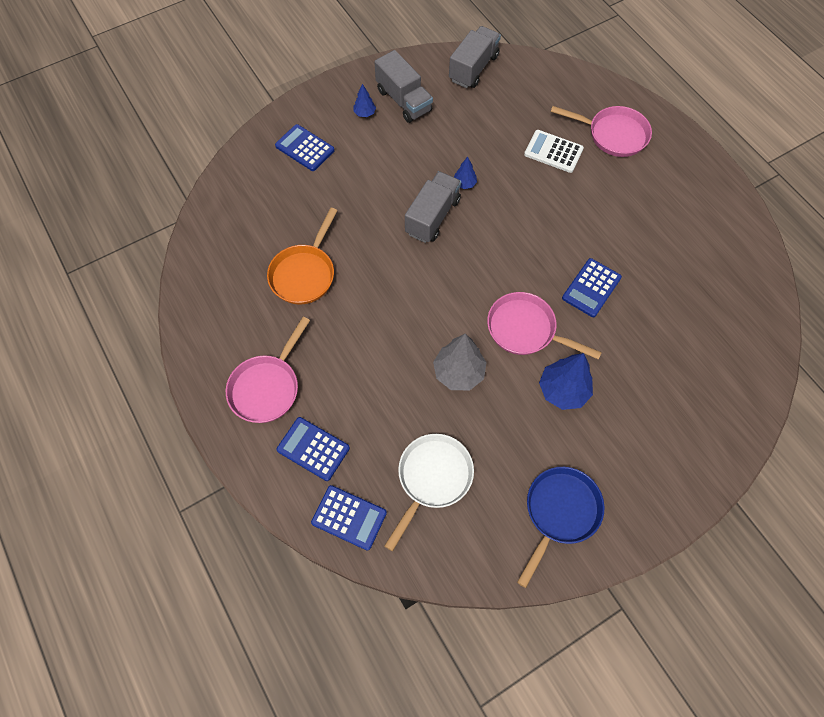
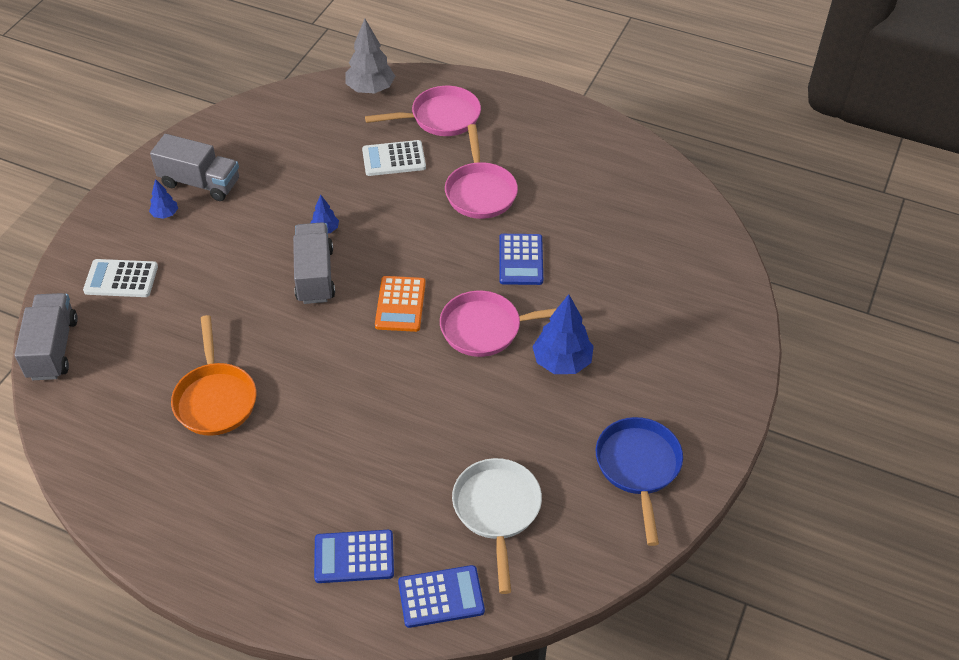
camera: 35 degrees left, 15 degrees down
(267, 387) = (257, 528): pink pan -> pink pan (480, 191)
(305, 148) = (121, 279): blue calculator -> white calculator
(458, 373) = (450, 402): grey tree -> grey tree (370, 89)
(473, 68) = (253, 120): grey truck -> grey truck (53, 349)
(476, 274) = (400, 304): none -> orange calculator

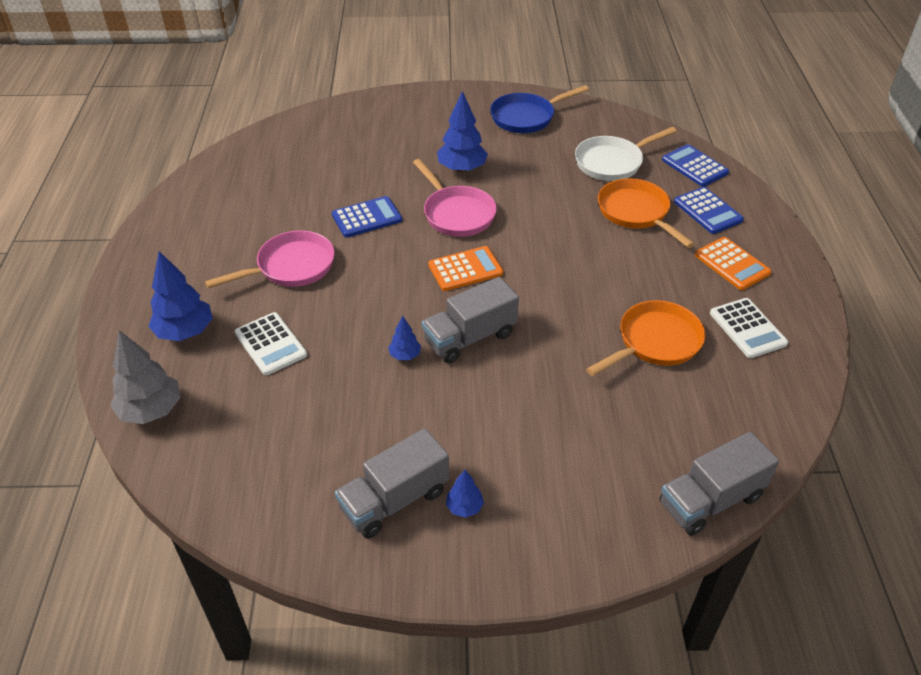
camera: 115 degrees left, 5 degrees down
(121, 279) = (582, 494): white calculator -> white calculator (747, 328)
(200, 183) = (394, 500): grey truck -> grey truck turned 120 degrees counterclockwise
(261, 525) = (732, 264): none -> orange calculator
(394, 483) = (636, 213): none -> orange pan
(440, 118) = (185, 332): pink pan -> blue tree

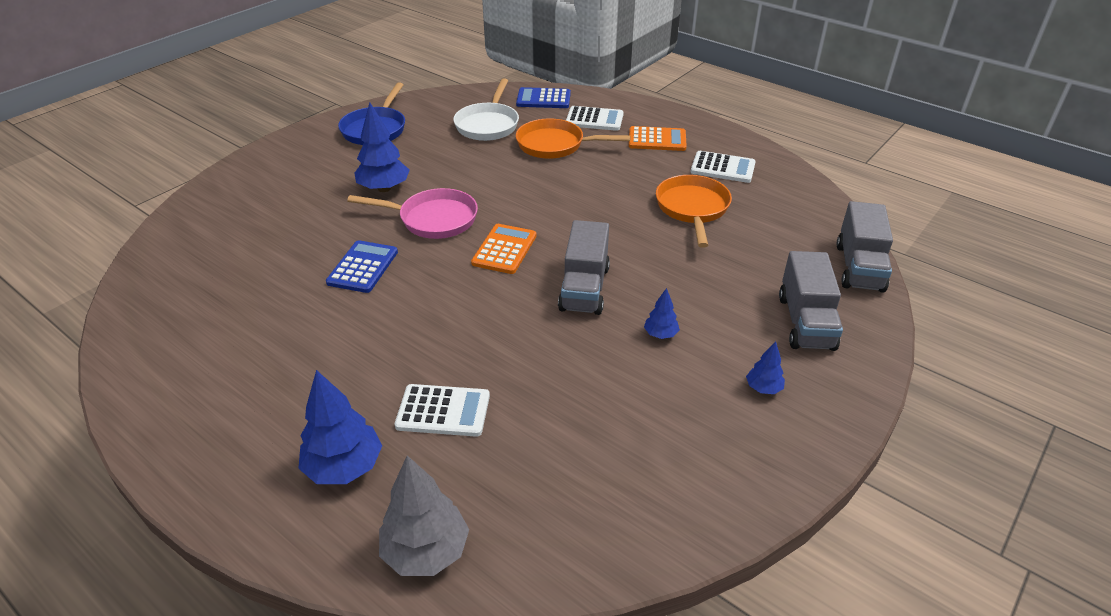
camera: 50 degrees left, 5 degrees down
(290, 267) = (358, 345): pink pan -> none
(394, 500) = (719, 425): grey truck -> grey truck (805, 322)
(405, 355) = (561, 334): blue tree -> blue tree (660, 334)
(707, 211) = (594, 119): blue calculator -> white calculator

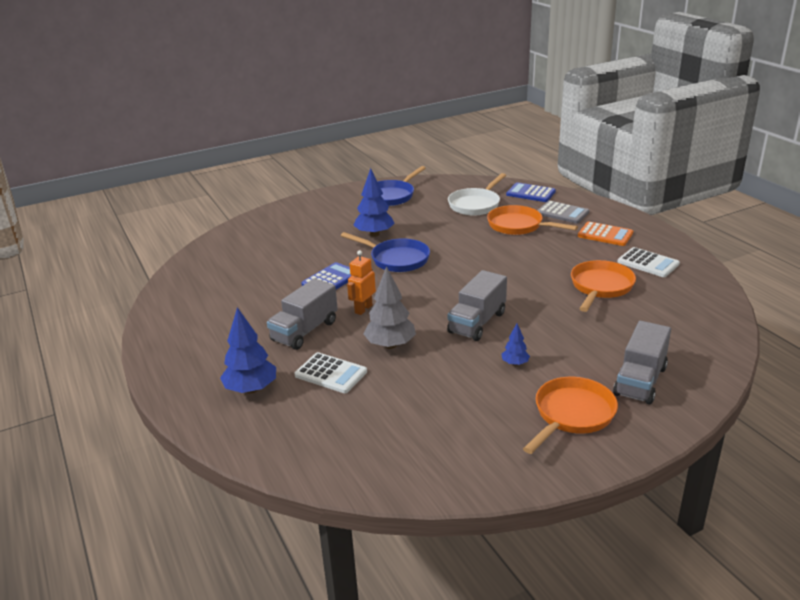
camera: 25 degrees right, 10 degrees down
(426, 551) = (272, 446): grey tree -> grey tree (390, 345)
(431, 302) = (363, 309): none -> orange robot
(433, 219) = (396, 259): pink pan -> blue pan
(504, 249) = (435, 287): orange calculator -> none
(594, 119) = (562, 213): white calculator -> grey calculator
(763, 388) = (571, 415): blue tree -> orange pan
(859, 267) = (718, 354): grey truck -> grey truck (305, 331)

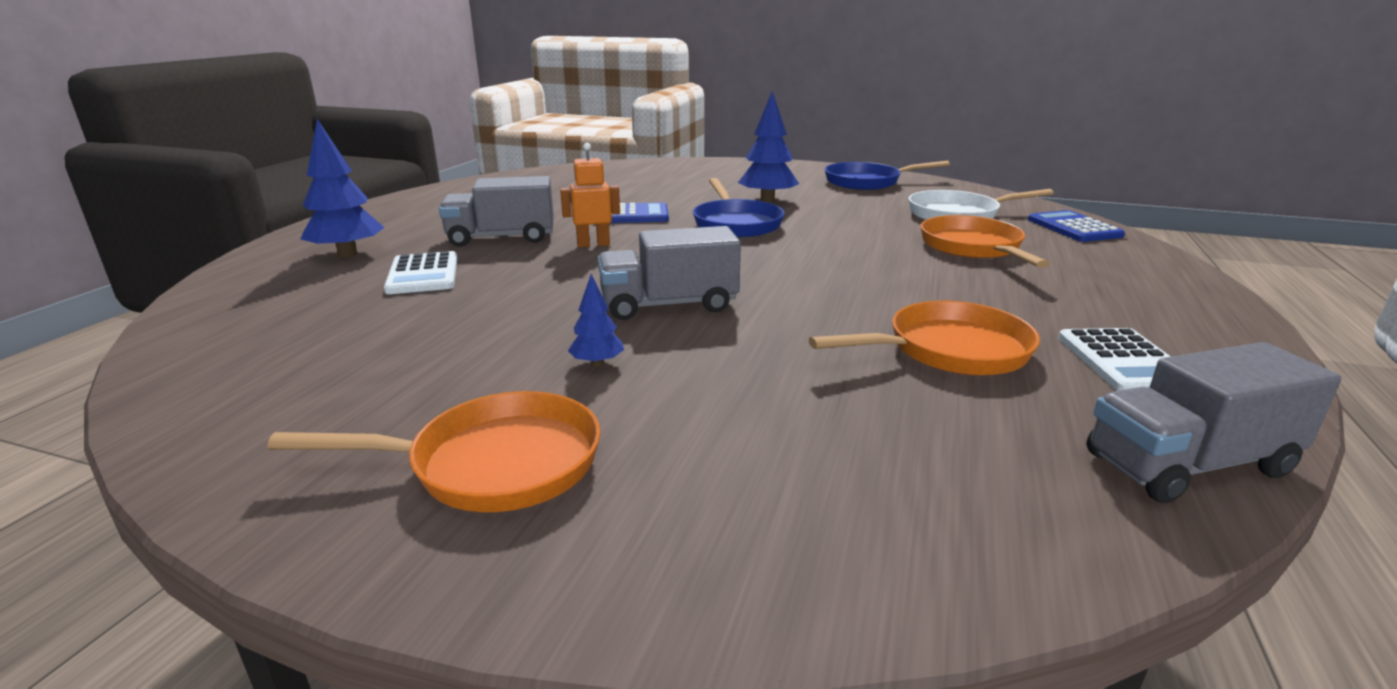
camera: 45 degrees right, 5 degrees down
(390, 345) = (531, 280): grey tree -> none
(562, 213) = (1083, 258): grey calculator -> none
(605, 235) = (1111, 302): orange calculator -> none
(640, 381) = (707, 497): grey truck -> grey truck (1188, 465)

